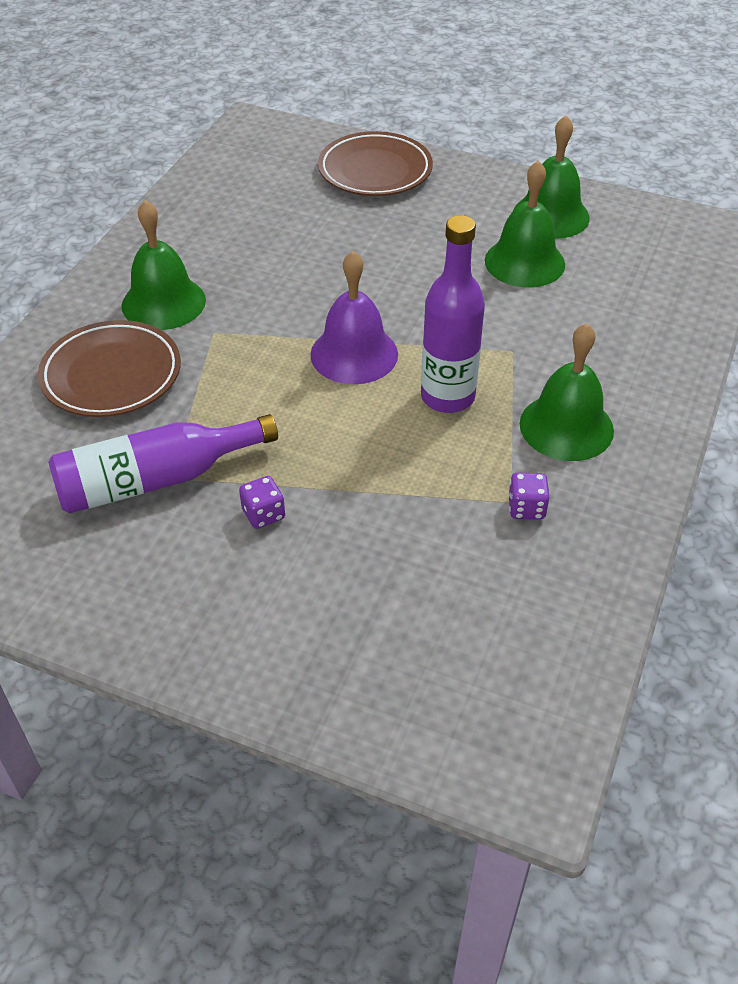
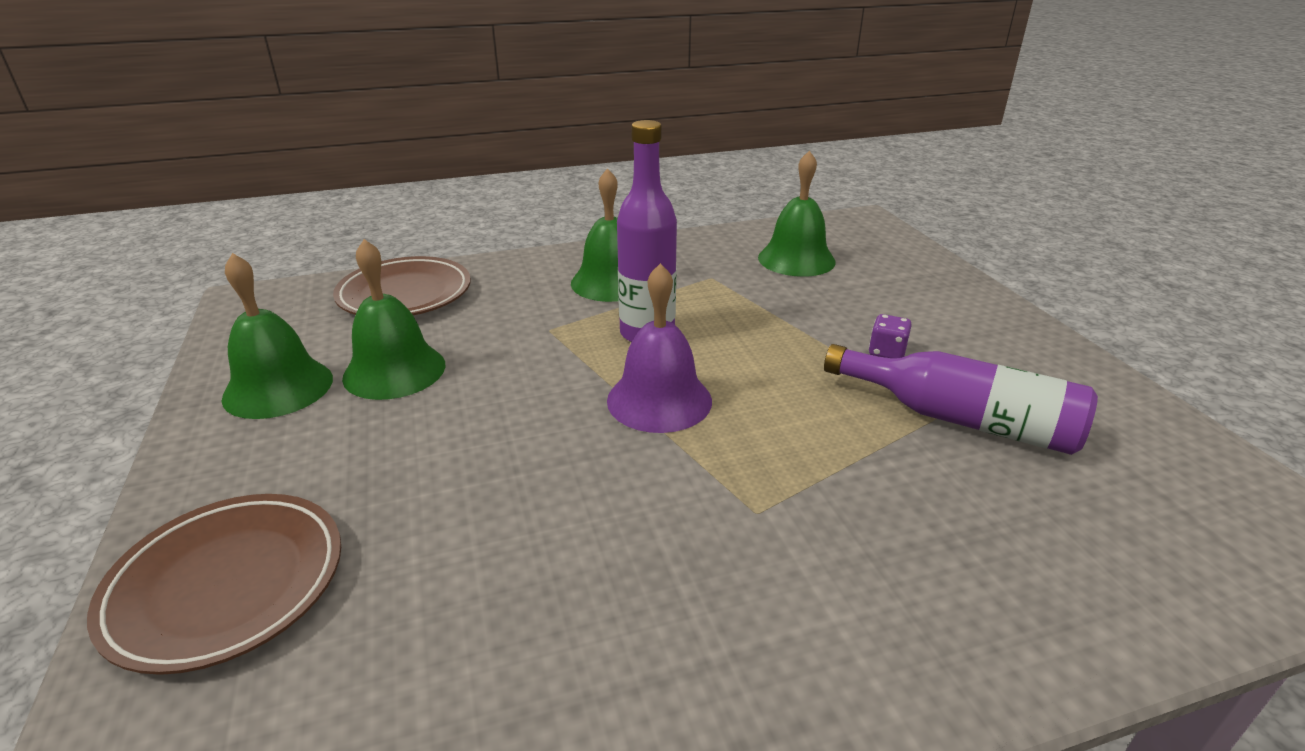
camera: 130 degrees left, 15 degrees down
(111, 375) = (931, 545): brown plate -> brown plate (405, 294)
(163, 302) = (773, 598): green bell -> green bell (796, 259)
(526, 508) = (708, 271): purple dice -> none

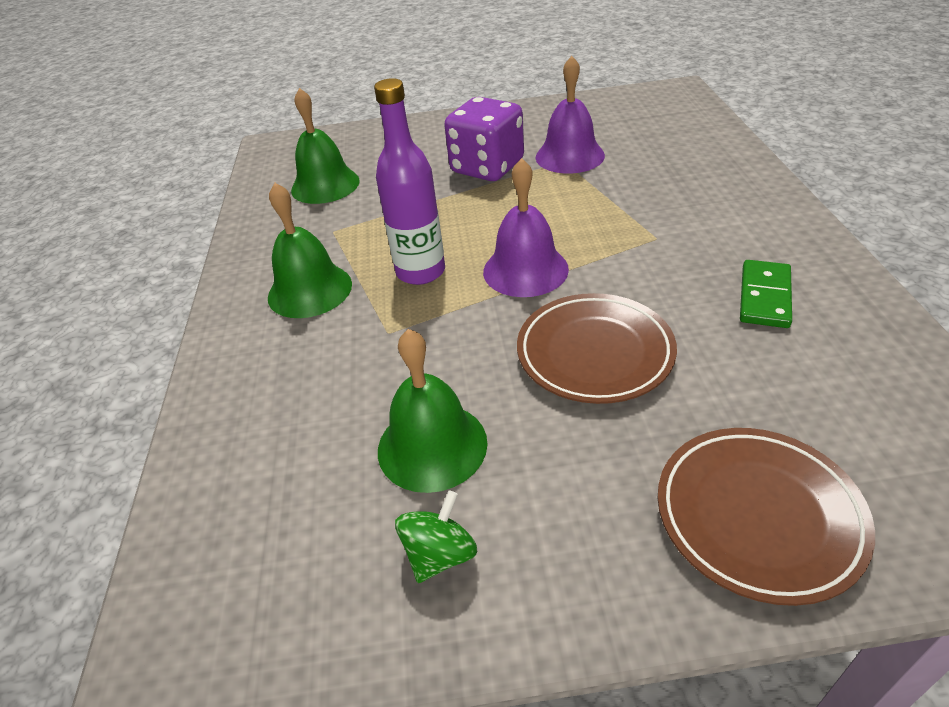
camera: 75 degrees left, 10 degrees up
(278, 388) = (440, 554): green bell -> green spinning top
(405, 294) = (248, 459): brown plate -> brown plate (594, 353)
(618, 631) = (765, 297): none -> green domino
(886, 352) = (487, 168): purple dice -> purple dice, size x2.41
(960, 419) = (569, 156): purple bottle -> purple bell

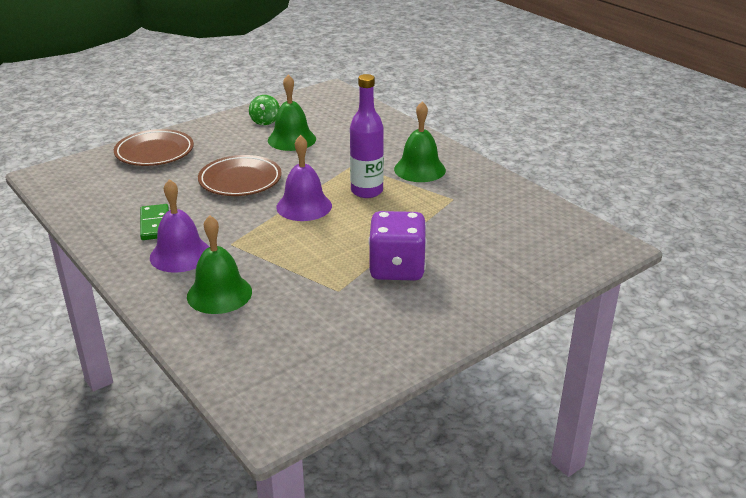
camera: 145 degrees right, 10 degrees down
(325, 185) = (508, 225): green bell -> green bell (219, 294)
(569, 156) = (335, 296): purple bell -> purple bell (180, 255)

